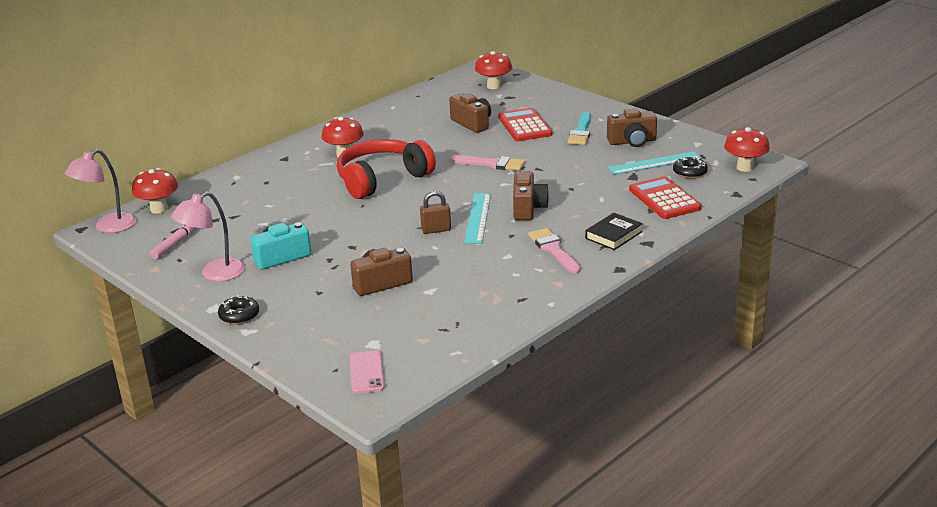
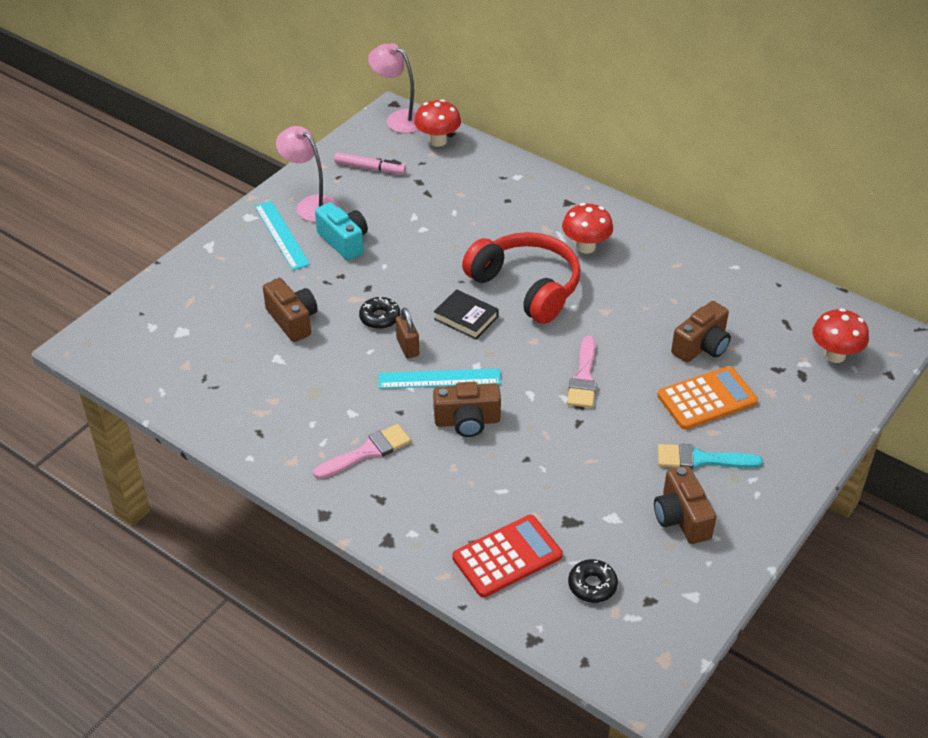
camera: 80 degrees right, 15 degrees up
(239, 315) = (235, 235): black donut -> black donut (380, 318)
(366, 372) = (133, 334): pink phone -> none
(524, 126) = (707, 399): red calculator -> orange calculator
(613, 235) = (405, 506): black book -> black book (466, 318)
(654, 163) = (615, 544): turquoise ruler -> turquoise ruler (282, 235)
(745, 167) = (619, 653): red mushroom -> none

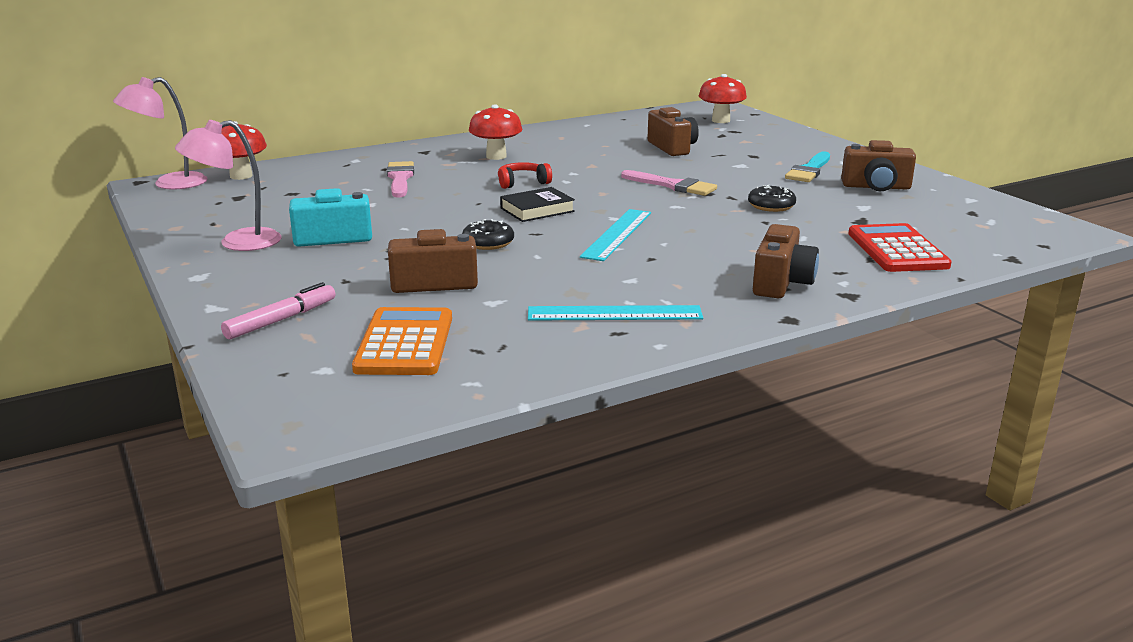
camera: 65 degrees left, 20 degrees down
(282, 235) = (266, 265): turquoise ruler -> turquoise ruler (614, 313)
(367, 452) = (701, 282): pink brush -> pink brush (400, 178)
(370, 168) = (227, 207): pink marker -> pink marker (281, 320)
(408, 347) = (552, 239): brown padlock -> none
(467, 421) = (693, 234): brown camera -> brown camera (781, 283)
(526, 287) = (522, 183): red headphones -> red headphones, size x0.43
(592, 585) = (947, 227): black donut -> black donut (771, 206)
(707, 399) = (738, 157): orange calculator -> orange calculator (405, 343)

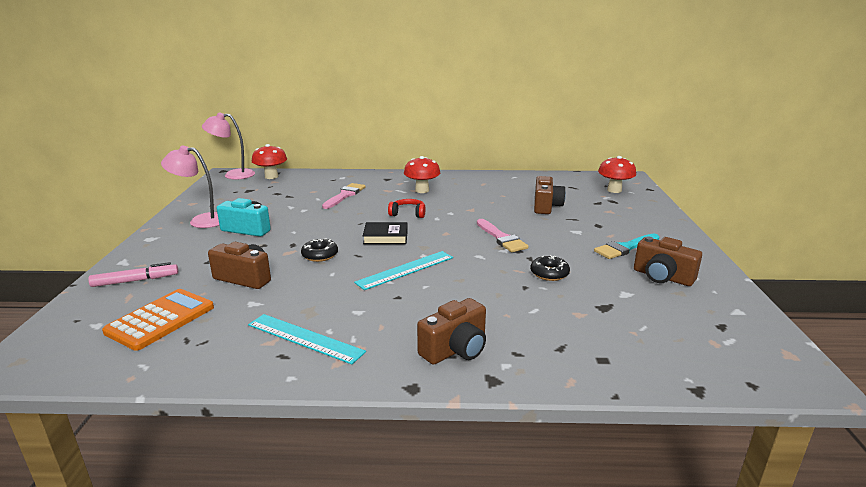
camera: 30 degrees right, 0 degrees up
(897, 250) = (596, 346): red calculator -> none

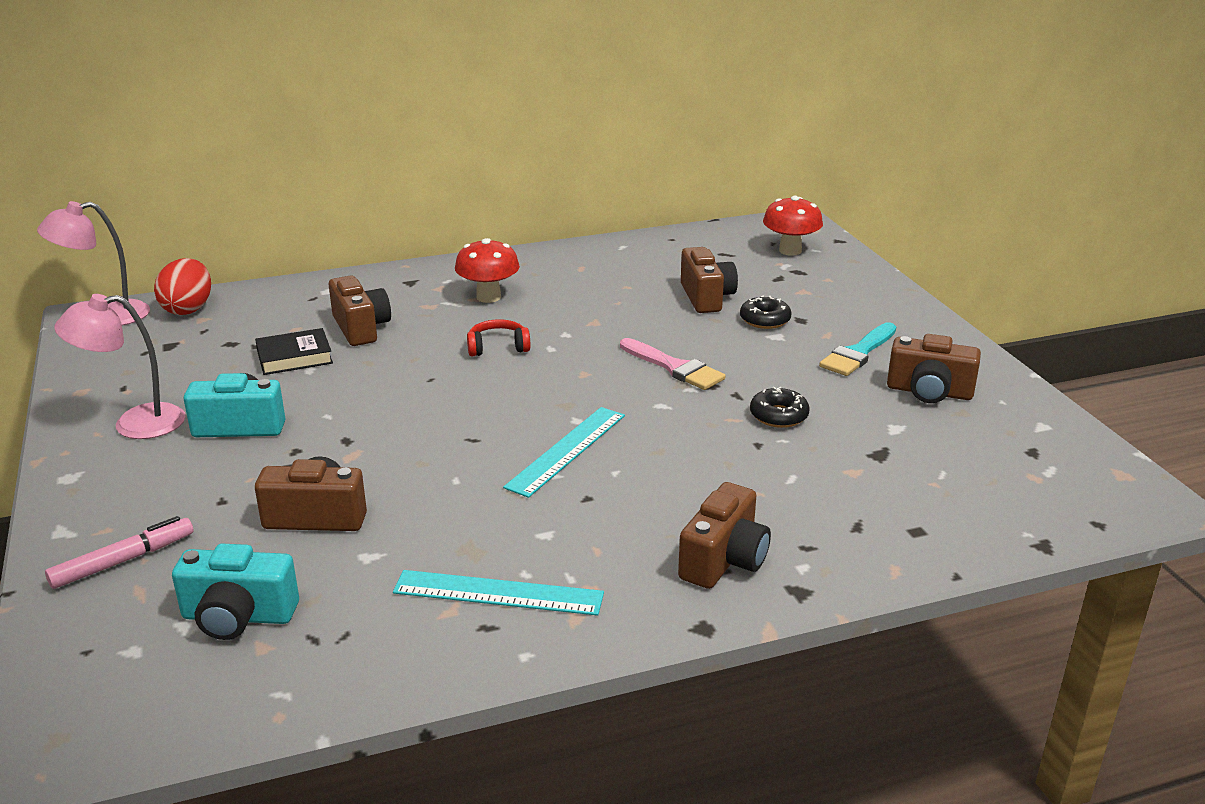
camera: 20 degrees left, 5 degrees up
(161, 320) = (238, 617): orange calculator -> turquoise camera
(271, 176) = (188, 309): red mushroom -> red egg
(320, 255) = (410, 451): black donut -> black donut (765, 320)
(345, 195) = (361, 328): pink brush -> brown camera
(385, 237) = (493, 398): black book -> black book (294, 357)

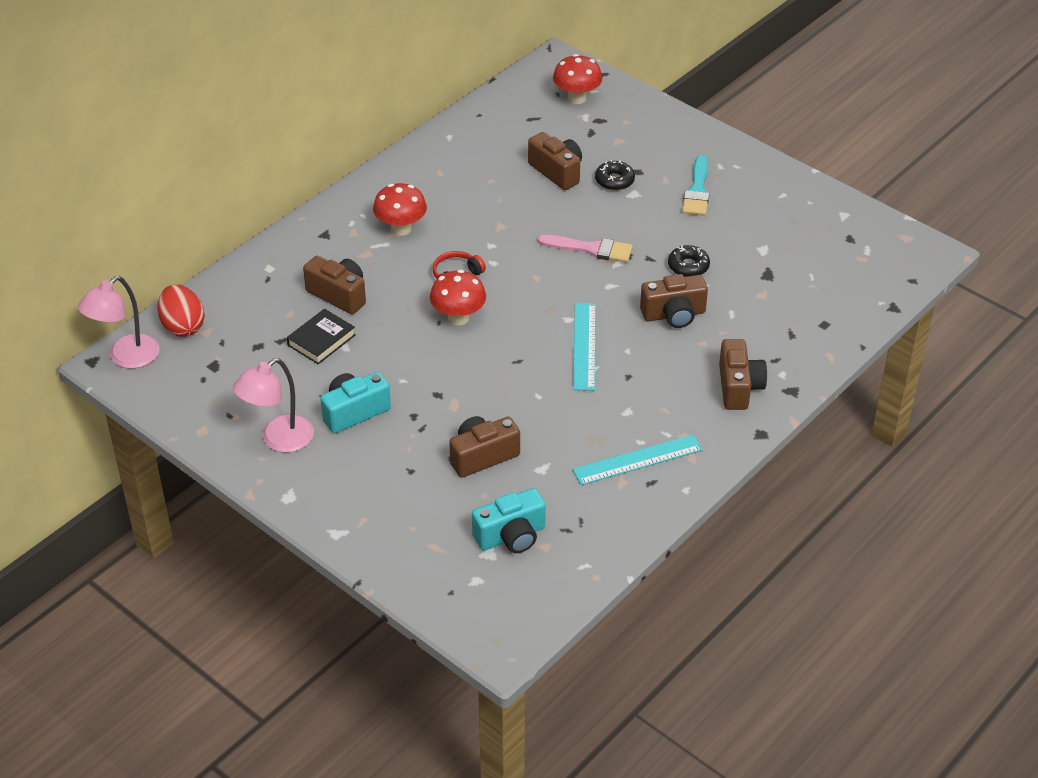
camera: 30 degrees left, 15 degrees up
(123, 561) = (401, 534): pink marker -> none
(455, 381) = (458, 318): none -> red mushroom
(929, 392) = (763, 210): brown camera -> brown camera (674, 314)

